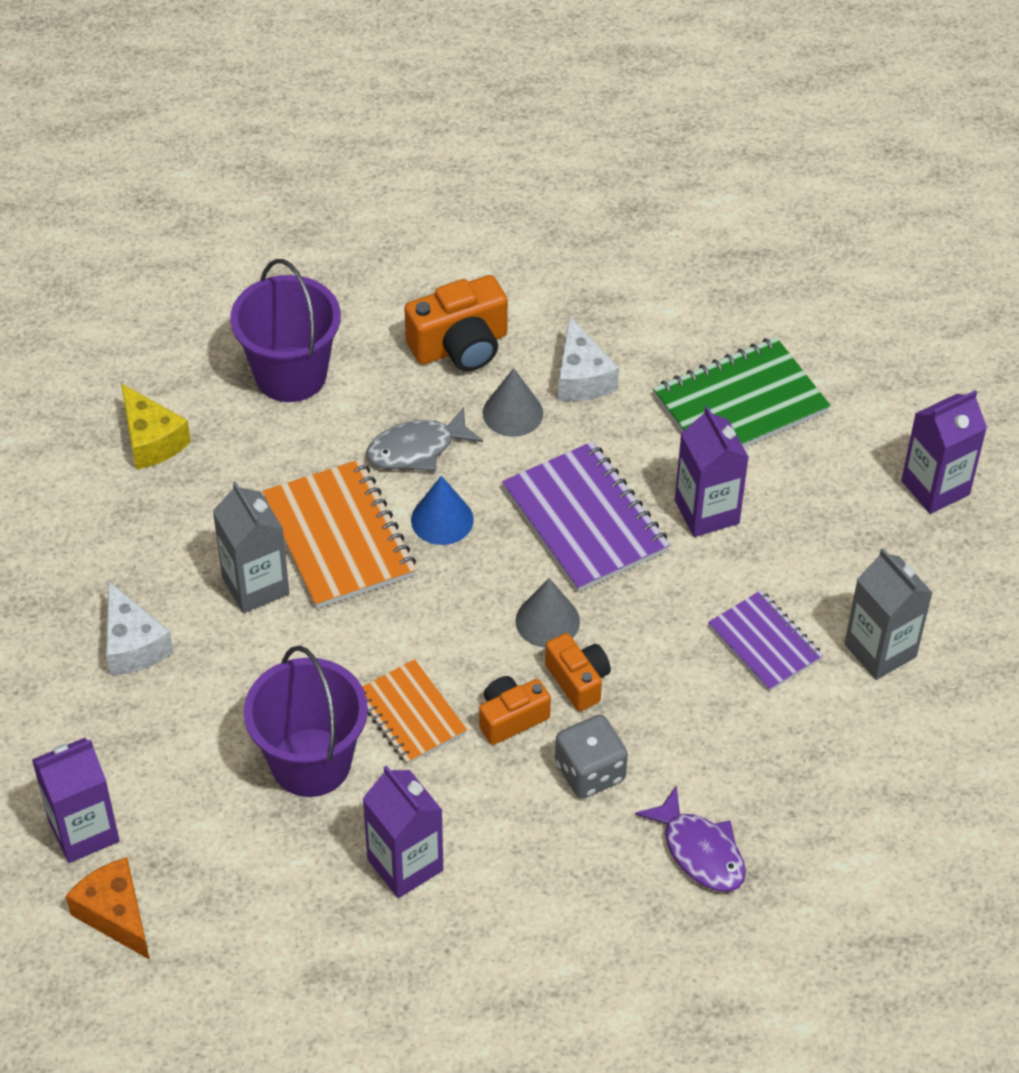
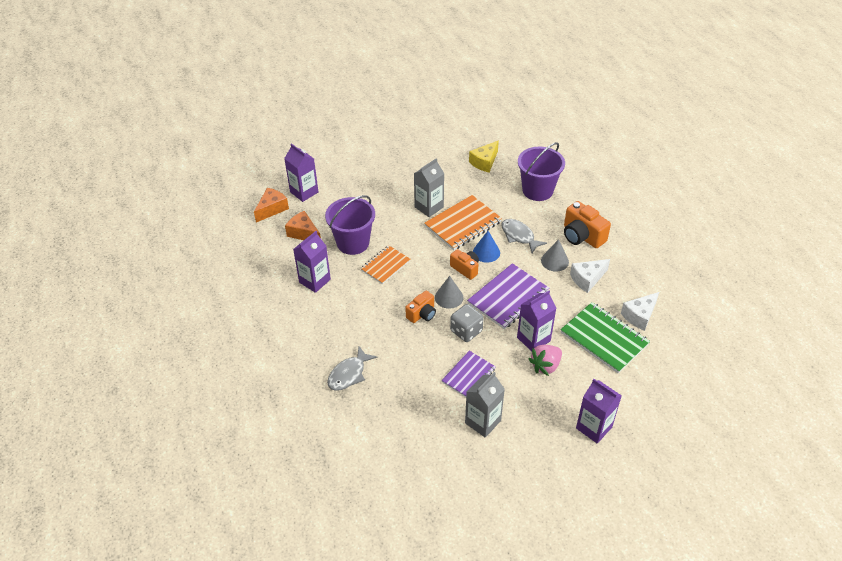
camera: 75 degrees right, 5 degrees down
(133, 644) = (388, 182): white cheese -> white cheese (639, 316)
(235, 859) = (304, 233): none -> orange cheese
(511, 718) = (395, 297): orange camera -> orange camera (465, 268)
(590, 772) = (377, 328): grey dice -> grey dice (466, 331)
(700, 851) = (349, 374): purple fish -> grey fish
(777, 514) = (545, 366): none -> pink strawberry

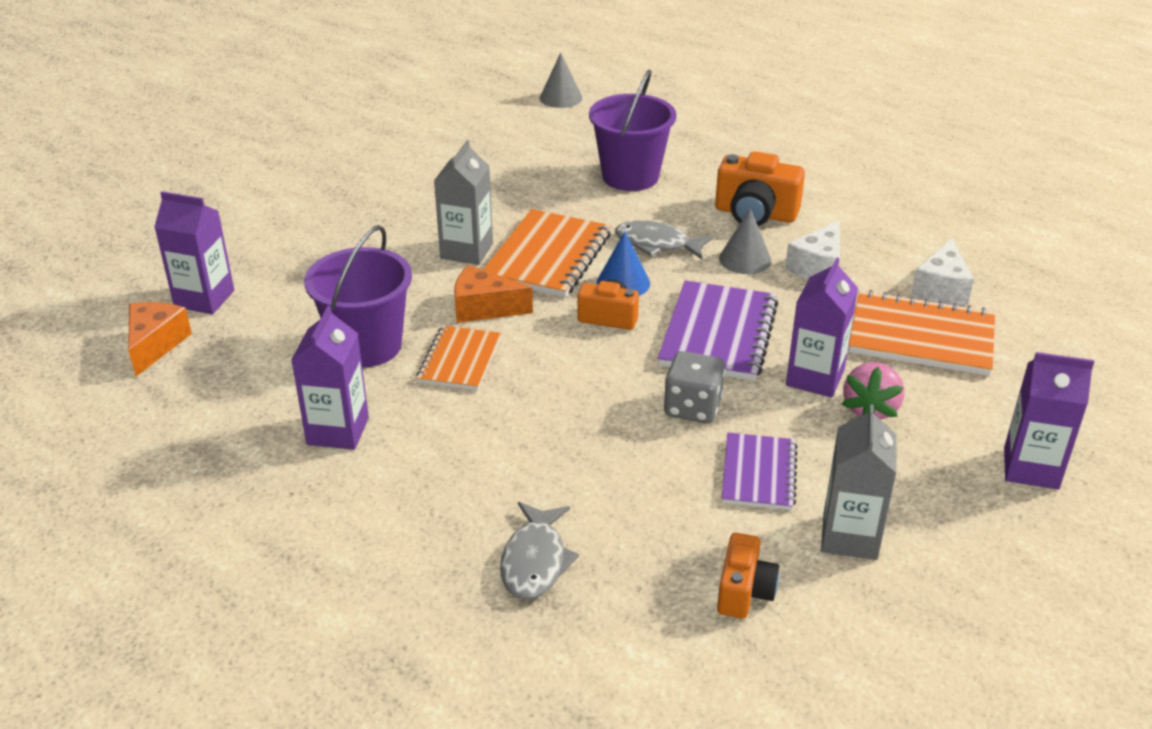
camera: 30 degrees left, 10 degrees down
(304, 233) = (254, 362): orange cheese -> orange cheese (484, 308)
(422, 314) = (591, 410): orange camera -> orange camera (744, 592)
(449, 297) = (617, 368): grey cone -> grey cone (561, 98)
(484, 162) = (510, 164): yellow cheese -> none
(604, 339) = (921, 337): green notebook -> orange notebook

